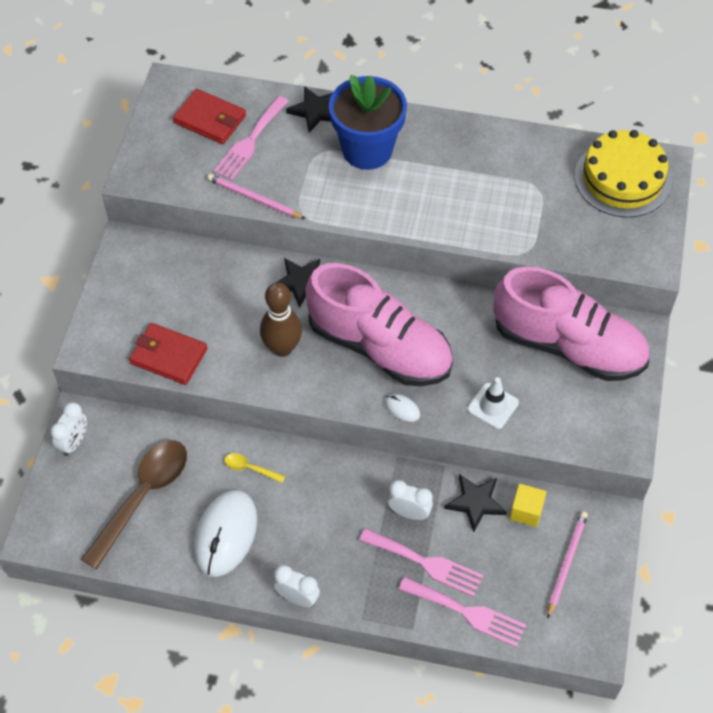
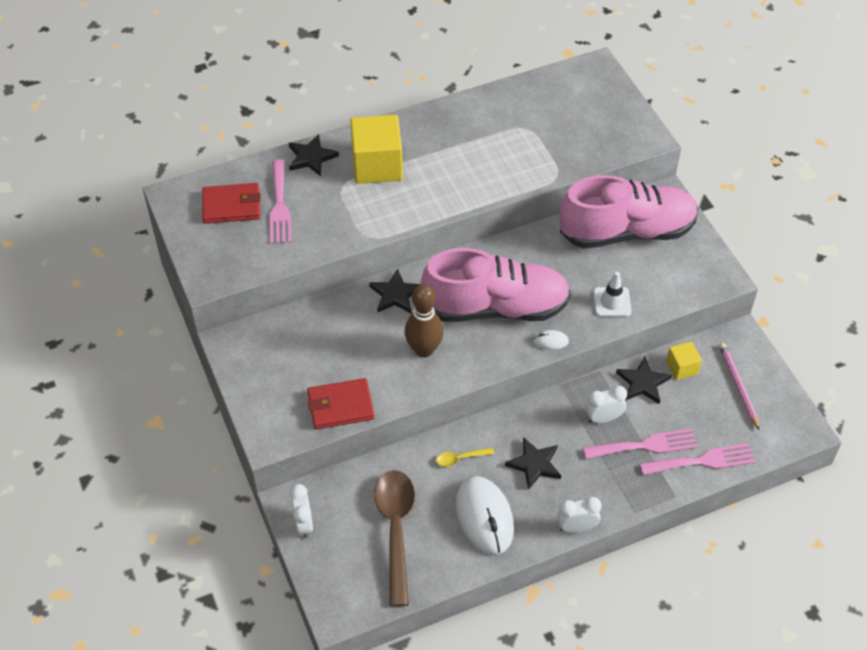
camera: 35 degrees left, 5 degrees down
(254, 199) = (321, 246): pink pencil -> none
(310, 515) = (534, 464): none -> black star
(367, 150) = (377, 165): blue flower pot -> yellow cube
(622, 179) = (578, 92): yellow cake -> none

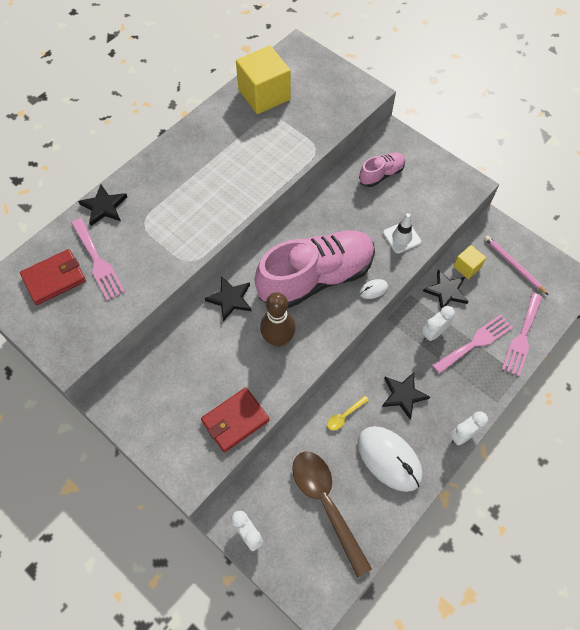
camera: 25 degrees left, 10 degrees up
(377, 165) = (164, 193): yellow cube -> yellow cube (264, 95)
(626, 232) = (381, 174): pink shoe -> pink shoe, size x0.46
(702, 461) = (522, 337): pink fork -> pink fork turned 150 degrees clockwise

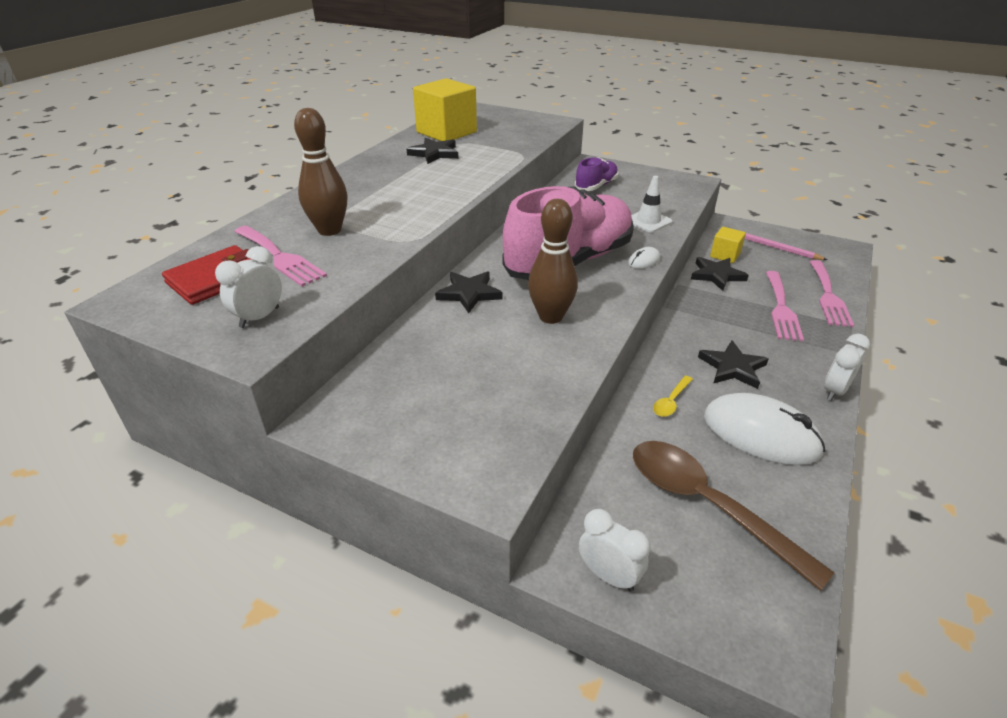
camera: 15 degrees left, 25 degrees down
(104, 207) = (278, 216): black star -> black star (434, 153)
(137, 234) = (329, 230): none -> brown bowling pin
(235, 421) = (532, 404): red wallet -> none
(381, 174) = (596, 186): pink shoe -> purple shoe
(433, 333) = (727, 309): white clock -> white clock (259, 317)
(475, 342) = (781, 308): pink fork -> pink fork turned 150 degrees clockwise

